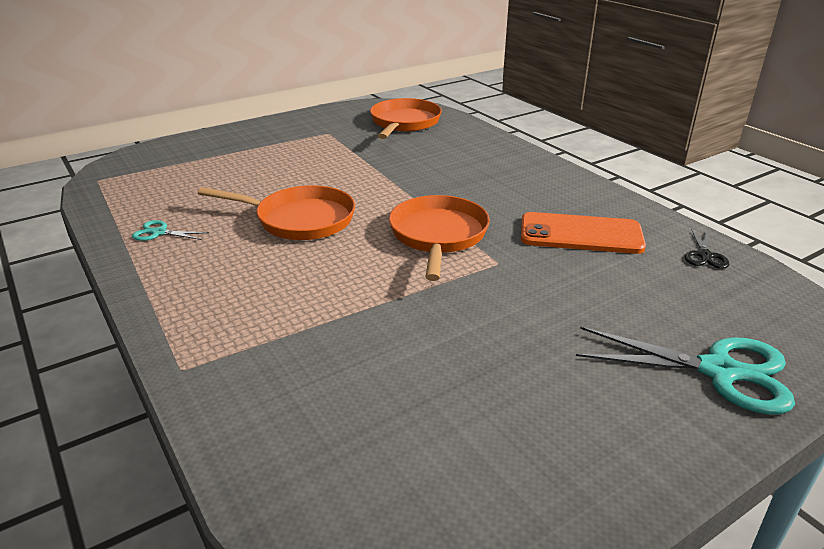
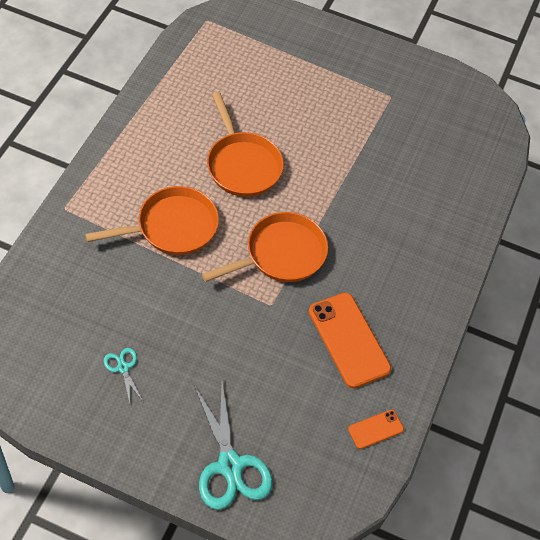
camera: 50 degrees right, 25 degrees up
(159, 233) = (171, 103): turquoise scissors -> turquoise scissors (123, 368)
(404, 123) = (457, 135): orange pan -> orange pan (172, 227)
(705, 255) = (375, 429): black scissors -> orange phone

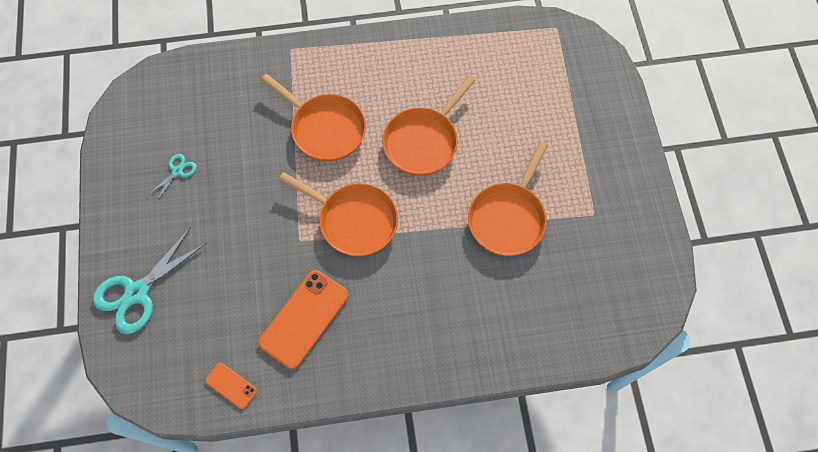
camera: 65 degrees right, 10 degrees up
(355, 149) = (508, 217): none -> orange pan

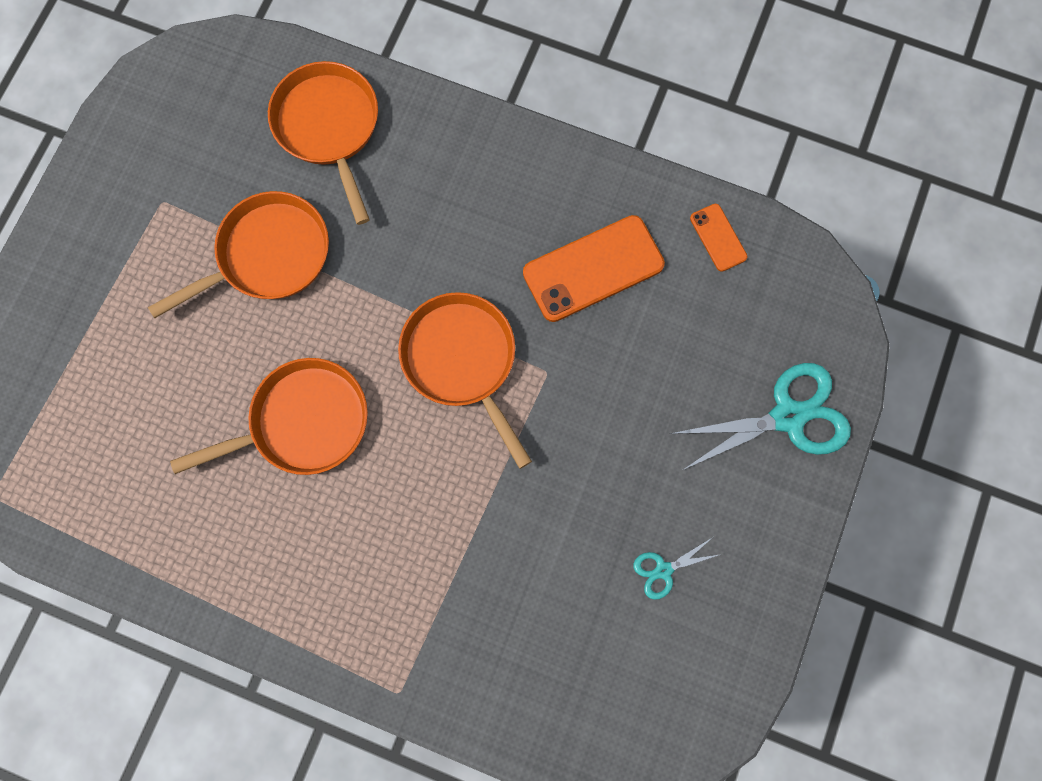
camera: 150 degrees left, 10 degrees up
(324, 128) = (424, 521): orange pan -> orange pan (329, 128)

